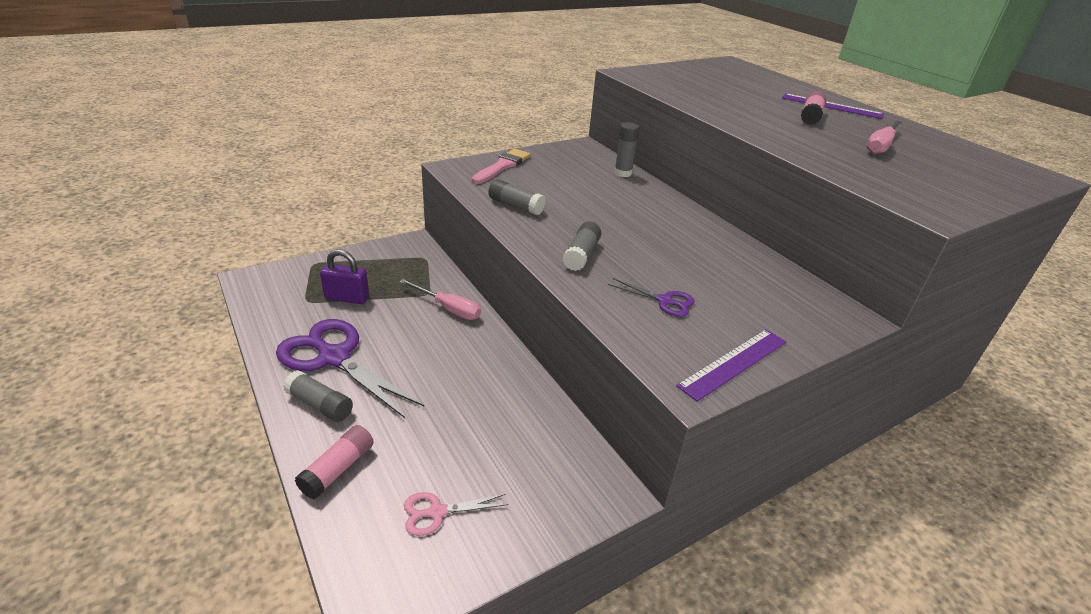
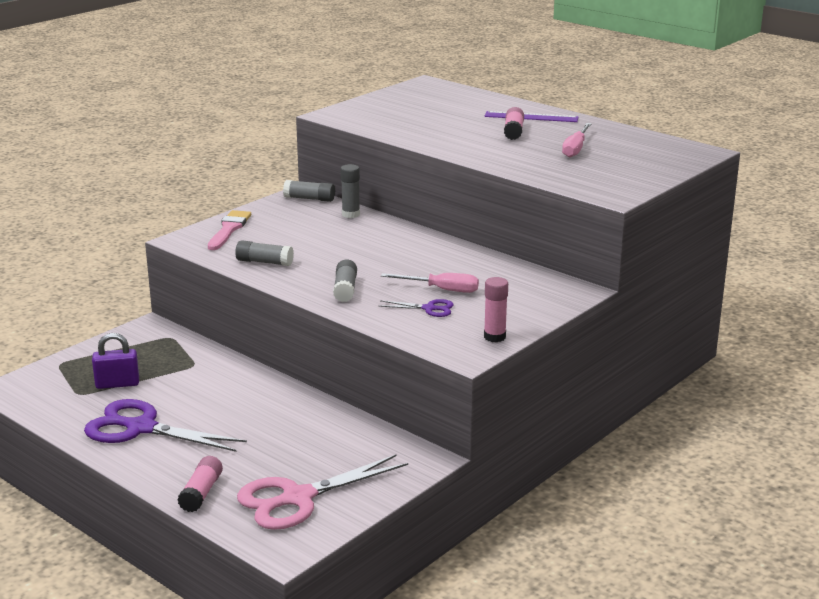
camera: 15 degrees left, 10 degrees down
(320, 405) = (154, 460): grey glue stick -> grey glue stick (309, 199)
(437, 512) = (297, 498): pink scissors -> pink scissors, size x2.13
(448, 309) = (222, 372): pink screwdriver -> pink screwdriver (441, 290)
(733, 363) = (494, 337): purple ruler -> pink glue stick

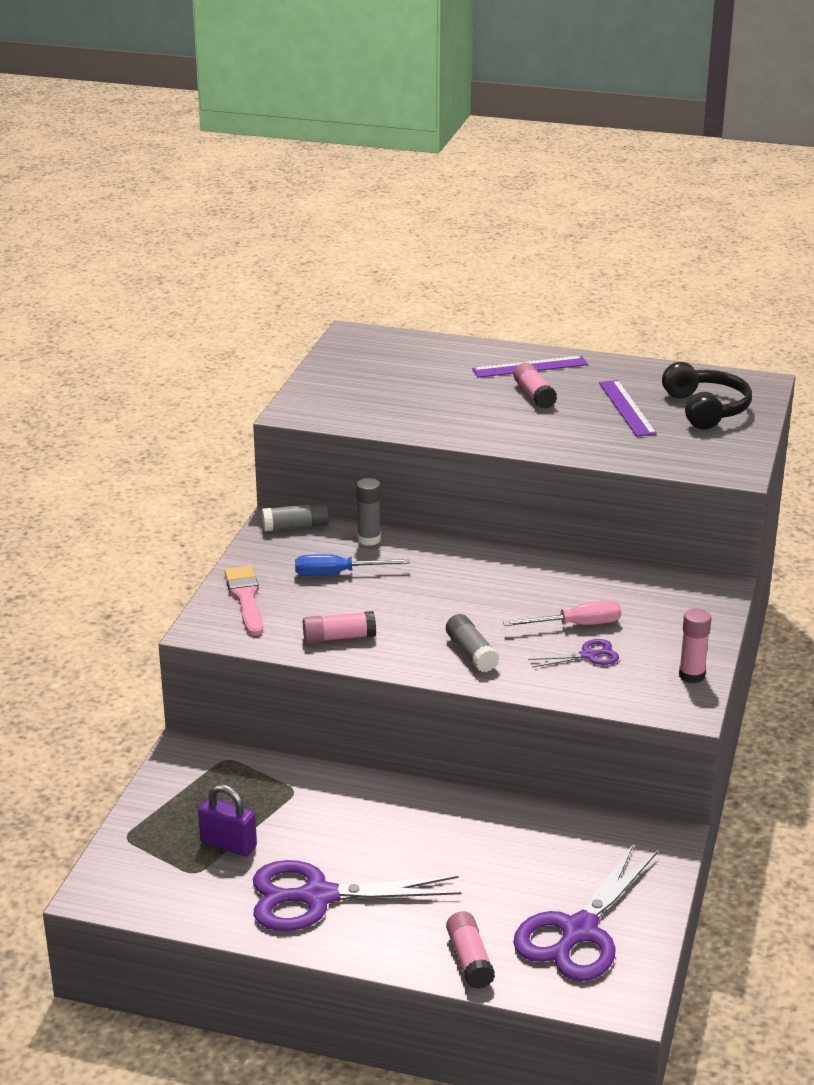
camera: 25 degrees left, 5 degrees up
(117, 384) = (228, 845): purple padlock -> purple padlock turned 60 degrees clockwise
(264, 262) = (339, 637): grey glue stick -> pink glue stick
(297, 498) = (579, 931): pink scissors -> purple scissors
(306, 228) = (337, 574): none -> blue screwdriver
(575, 149) = (627, 408): pink screwdriver -> purple ruler
(637, 159) = (705, 409): none -> black headphones

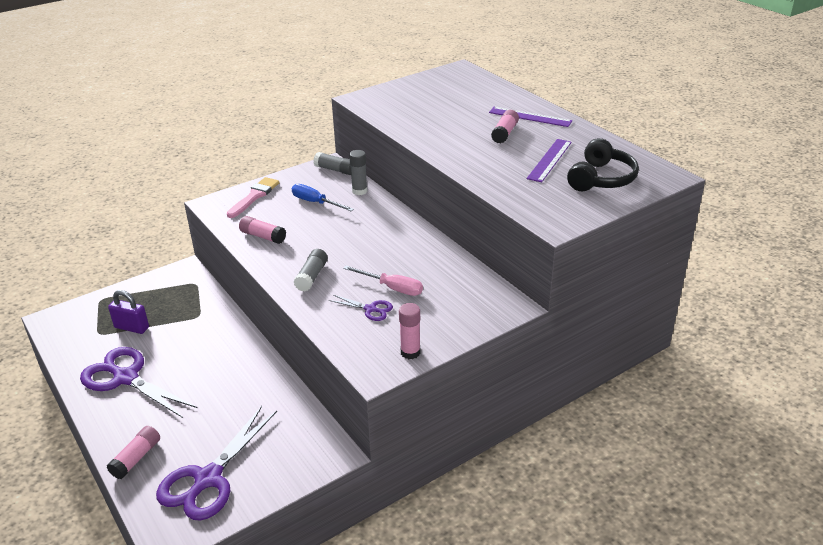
camera: 40 degrees right, 5 degrees up
(228, 845) = (131, 327): purple padlock -> purple padlock turned 45 degrees counterclockwise
(579, 931) = (208, 479): purple scissors -> purple scissors turned 45 degrees counterclockwise

